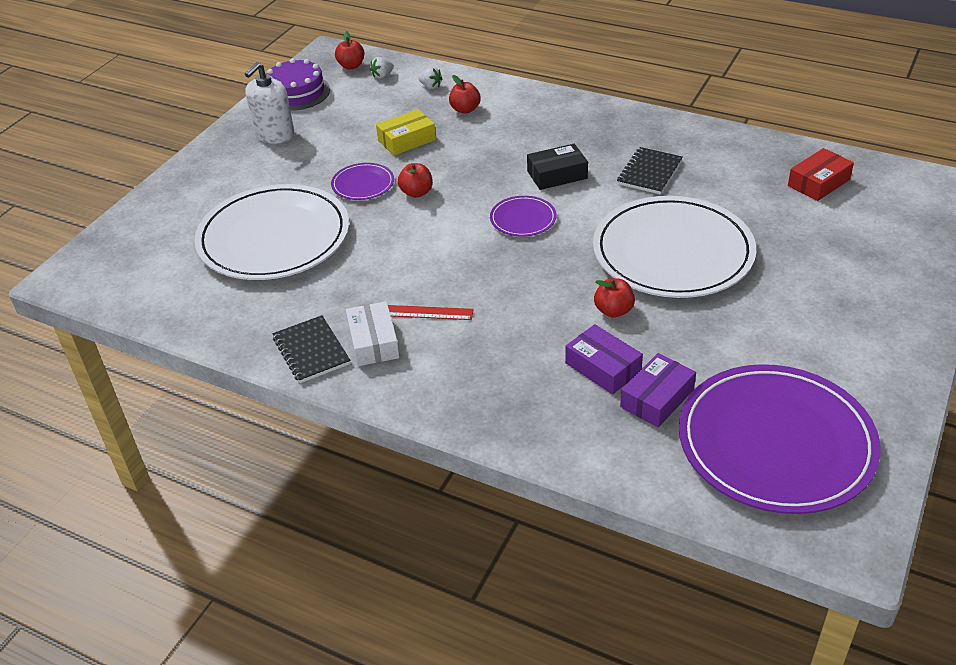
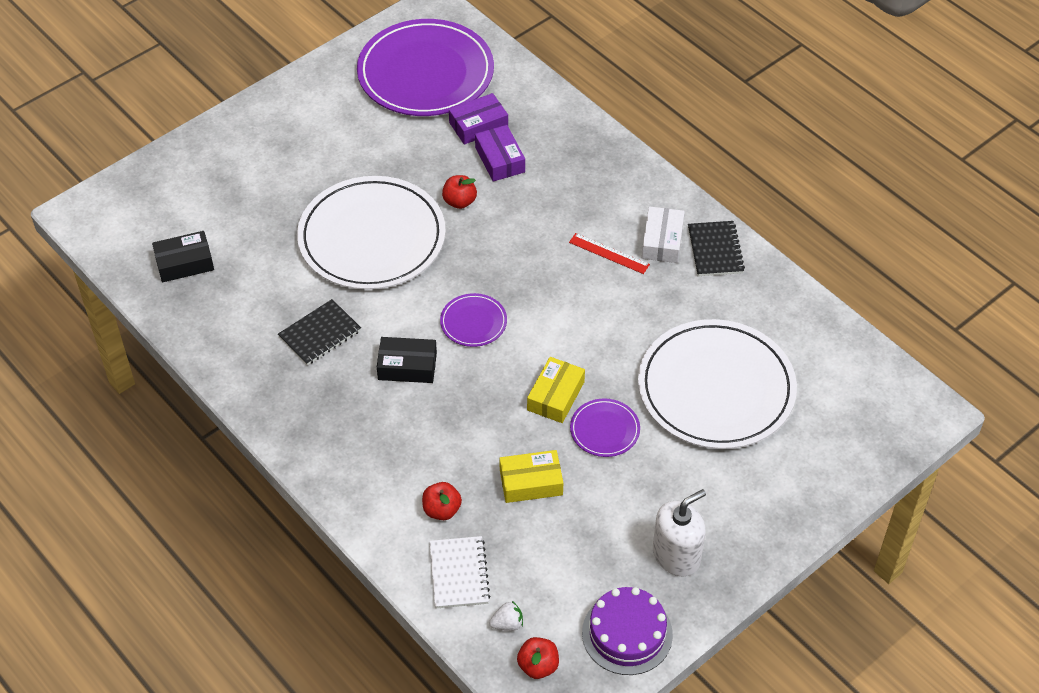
camera: 160 degrees left, 10 degrees up
(416, 192) = (556, 396): red apple -> yellow box
(430, 86) = (459, 574): white strawberry -> white notebook
(818, 182) = (184, 263): red box -> black box

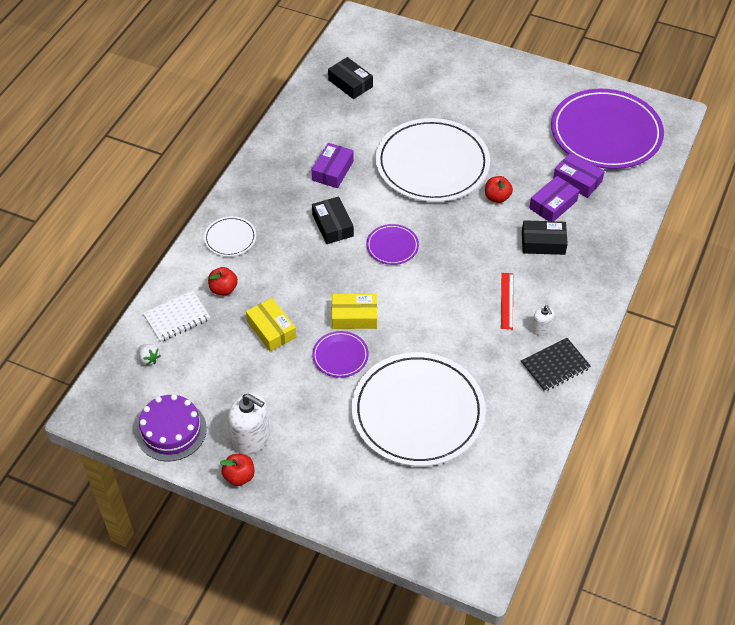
camera: 65 degrees right, 0 degrees up
(320, 334) = (333, 171): black notebook -> purple box
(364, 476) = (230, 238): none -> white plate
(538, 666) = (123, 388): red apple -> red apple (239, 476)
(548, 190) = (543, 243): none -> black box
(662, 241) = (541, 329): white box -> white soap dispenser

